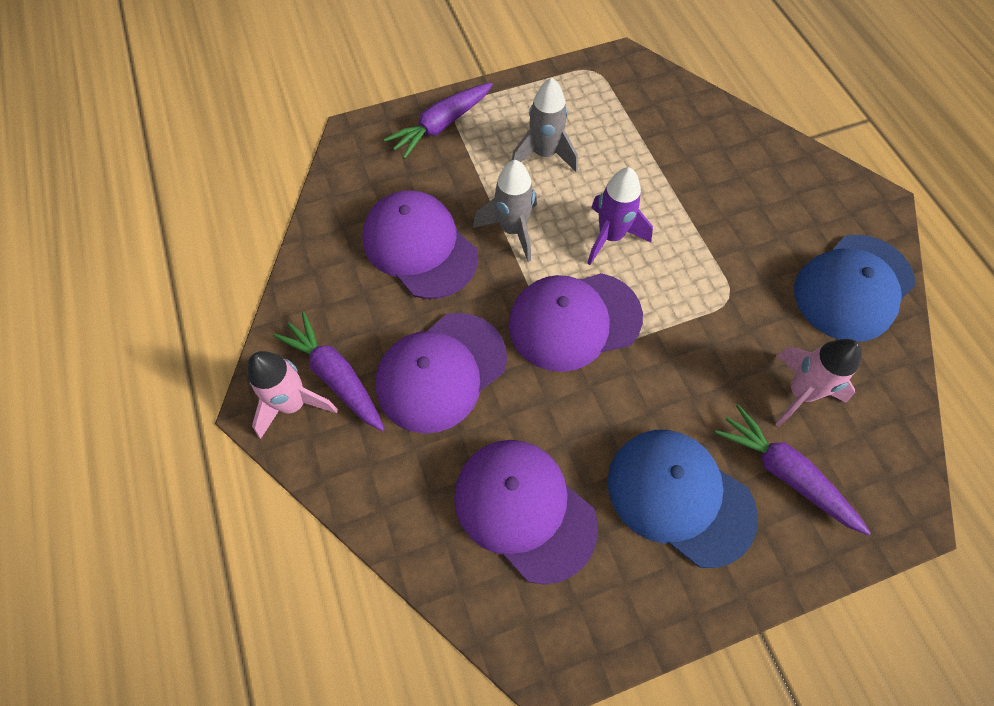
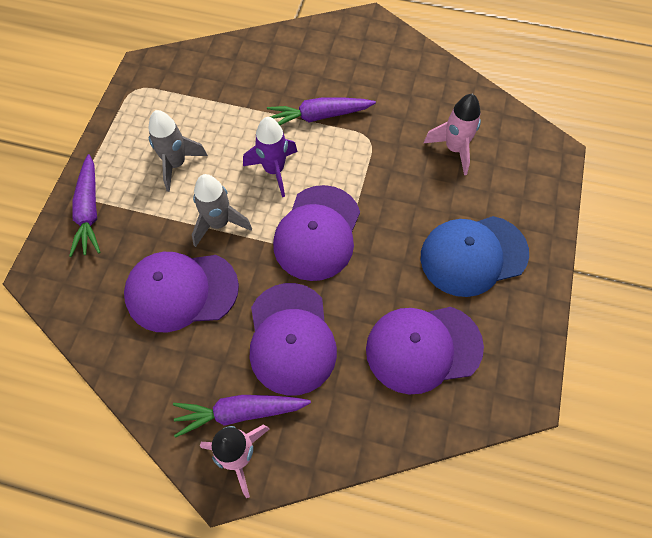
camera: 55 degrees left, 0 degrees up
(785, 473) = (496, 192): purple carrot -> purple carrot (319, 116)
(853, 287) = (411, 75): blue cap -> none

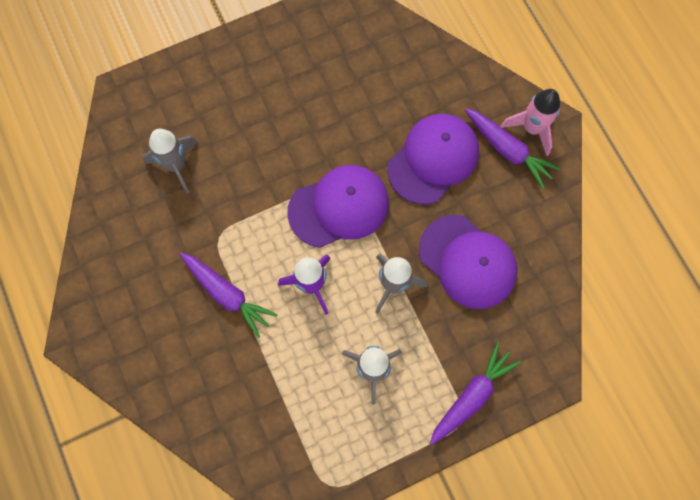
camera: 130 degrees left, 10 degrees up
(423, 348) = (366, 75): purple cap -> none
(454, 149) = (176, 165): pink rocket -> grey rocket
(473, 255) = (266, 90): blue cap -> none

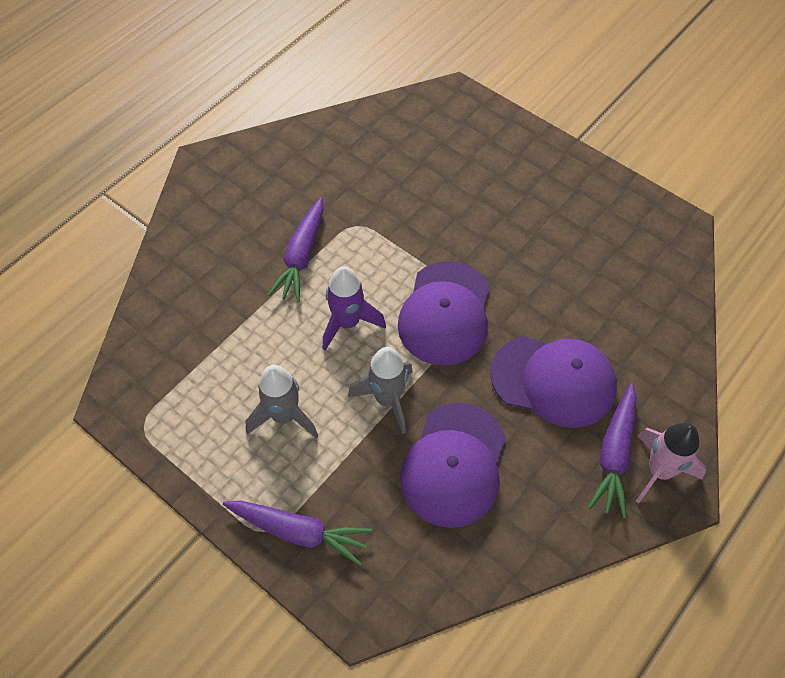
camera: 65 degrees right, 15 degrees down
(176, 165) = (409, 163): grey rocket -> none
(339, 207) = (445, 313): purple cap -> purple cap turned 60 degrees clockwise

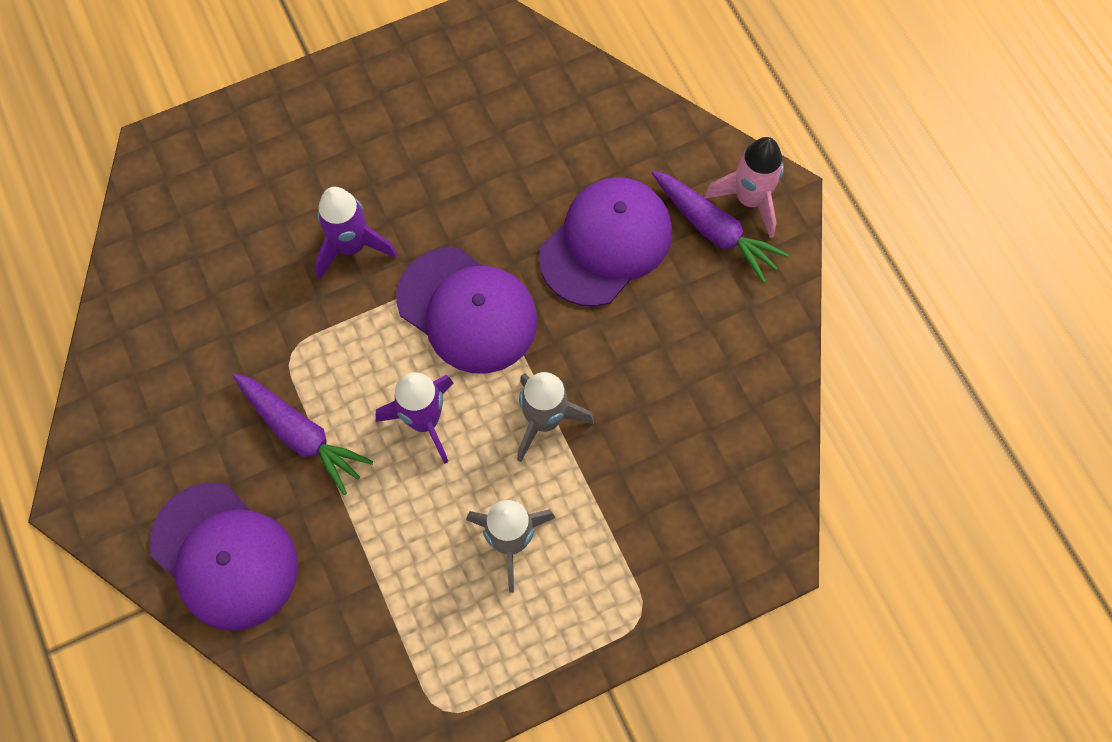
camera: 65 degrees left, 10 degrees up
(298, 532) = (656, 580): purple carrot -> none
(452, 225) = (352, 247): none -> purple rocket
(454, 464) = (653, 388): purple cap -> purple cap (224, 556)

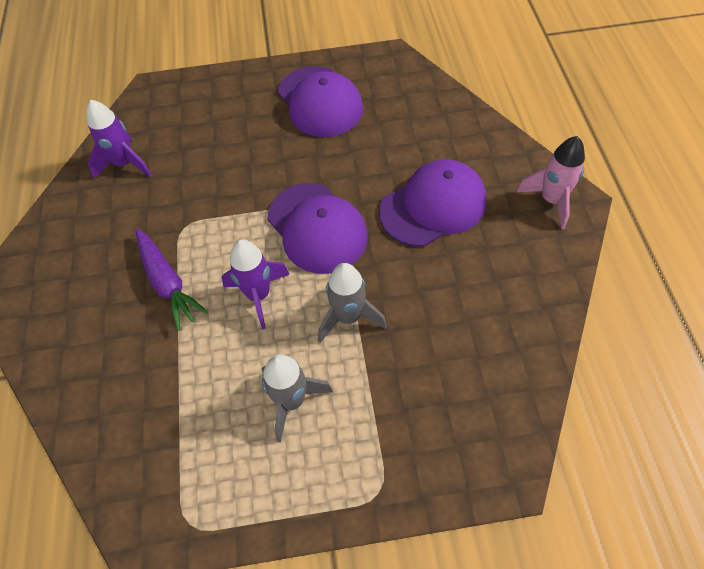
camera: 20 degrees right, 10 degrees down
(224, 556) = (77, 353): purple cap -> purple cap (320, 102)
(352, 247) = (252, 170): purple rocket -> purple rocket (125, 164)
(714, 230) = (518, 214): purple carrot -> none

